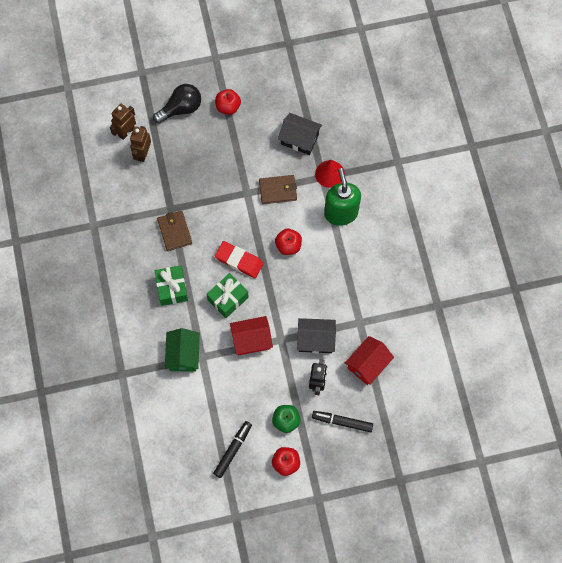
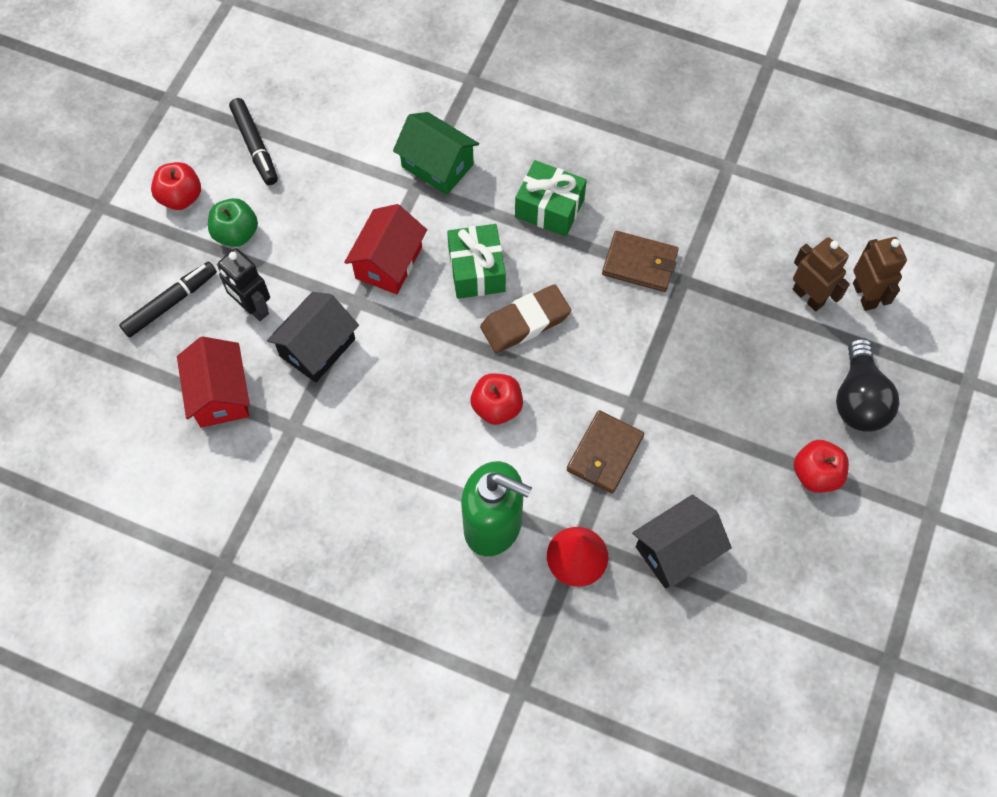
camera: 125 degrees right, 5 degrees down
(239, 261) = (525, 322): red eraser -> brown eraser

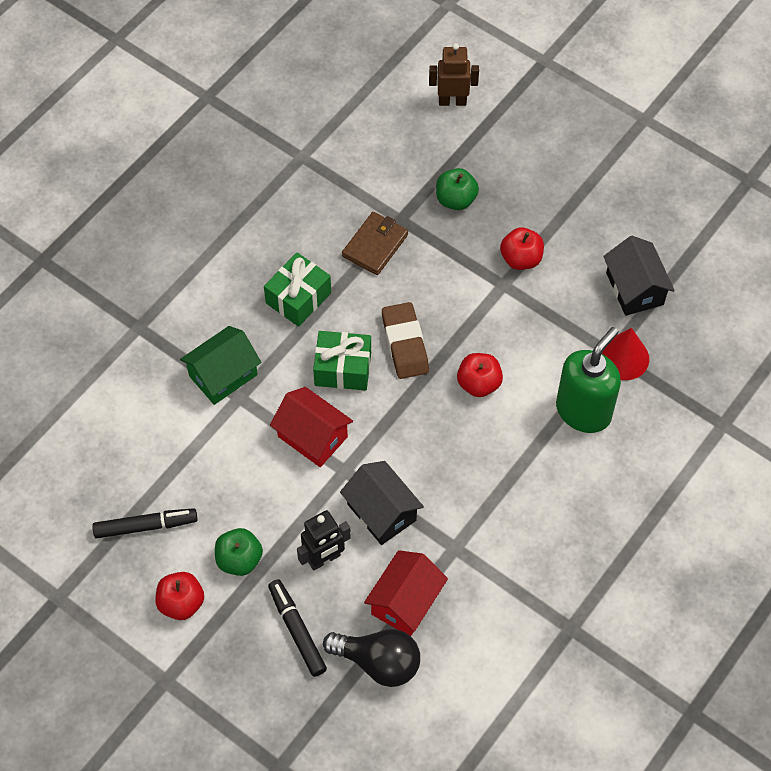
camera: 75 degrees left, 5 degrees down
(220, 394) = (405, 602): red house -> red house turned 60 degrees counterclockwise
(604, 453) = (541, 316): brown wallet -> none
(729, 329) = (456, 199): none -> green apple
(808, 297) = (442, 138): brown robot -> none
(815, 474) = (595, 180): red apple -> red apple (521, 259)
(858, 399) = (540, 133): black light bulb -> black light bulb (378, 662)

